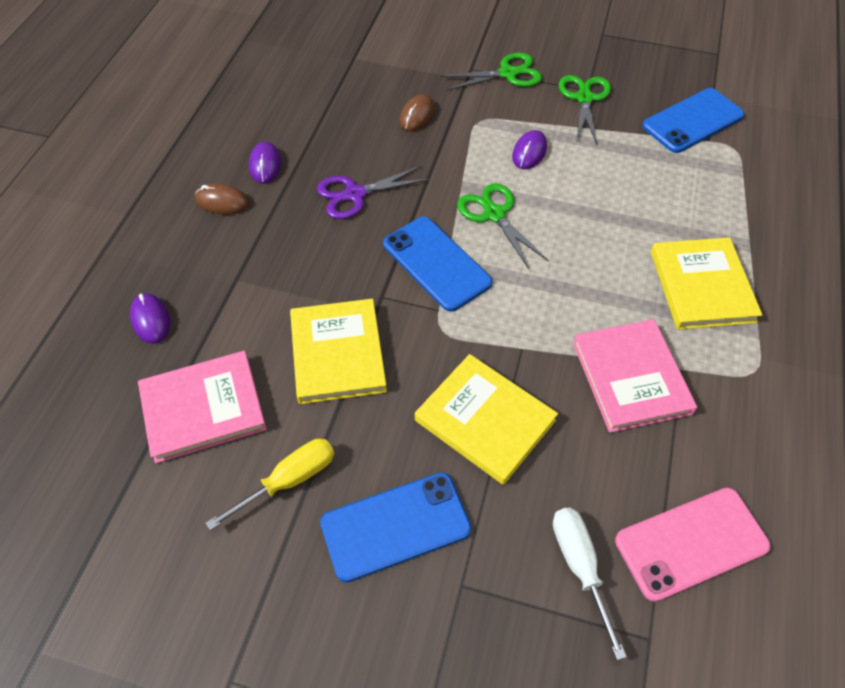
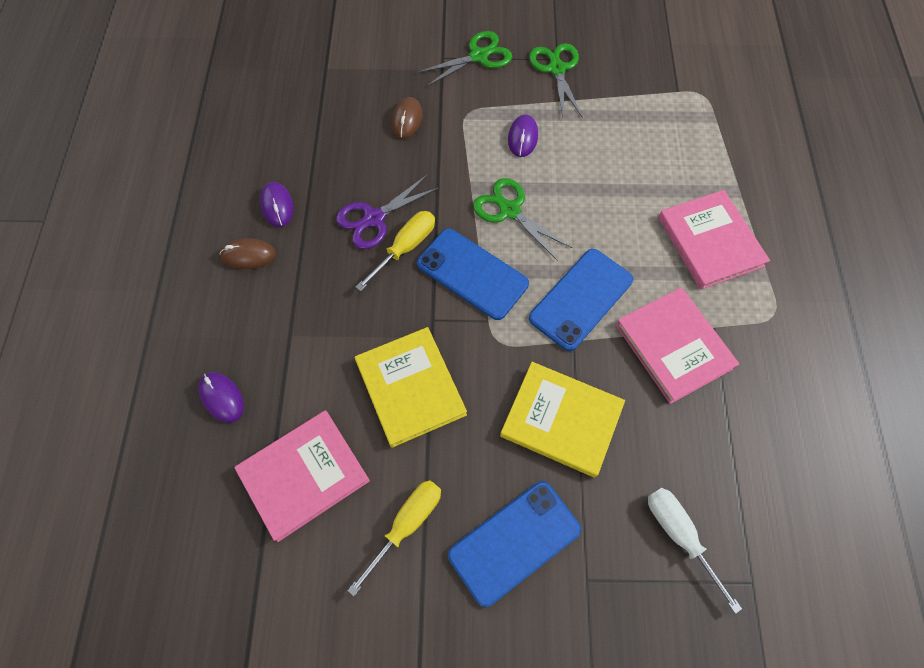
camera: 15 degrees left, 10 degrees up
(376, 226) = (405, 248): none -> yellow screwdriver
(691, 543) = (763, 488): pink phone -> none
(693, 121) = (659, 73): blue phone -> blue phone (581, 299)
(702, 286) = (710, 241): yellow book -> pink book

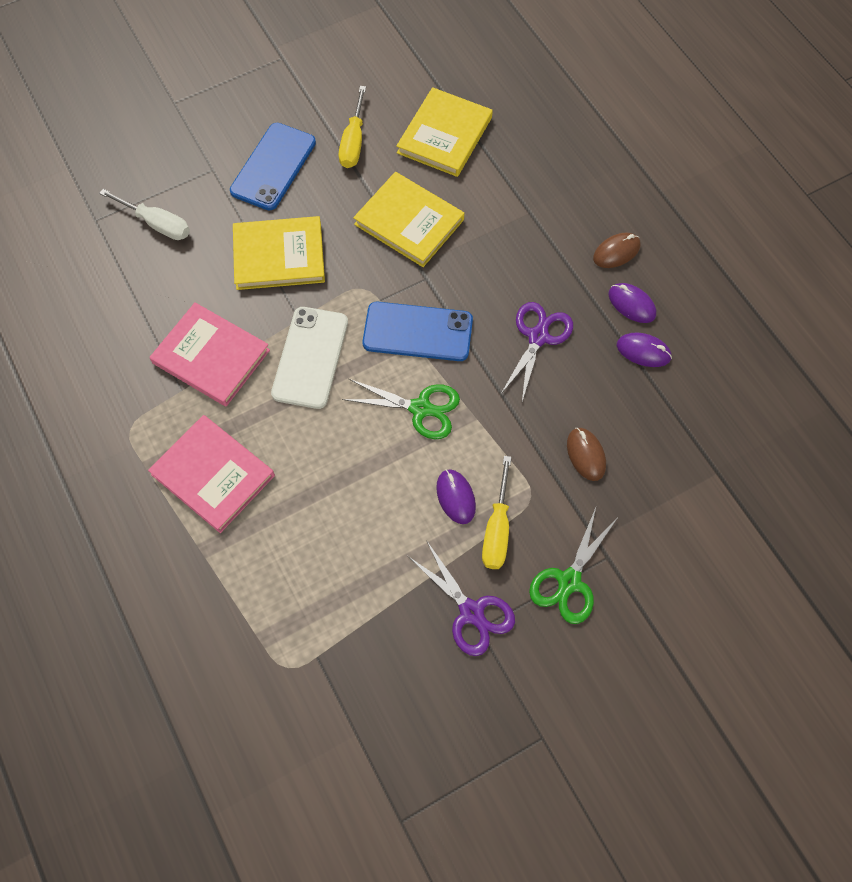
camera: 150 degrees right, 0 degrees up
(222, 397) = (542, 150): purple mouse -> purple mouse (643, 351)
(304, 475) = (444, 135): pink book -> yellow book
(405, 248) = (491, 324): yellow screwdriver -> yellow screwdriver (497, 529)
(556, 69) = (471, 612): green scissors -> purple scissors
(581, 299) = (310, 357): blue phone -> white phone

